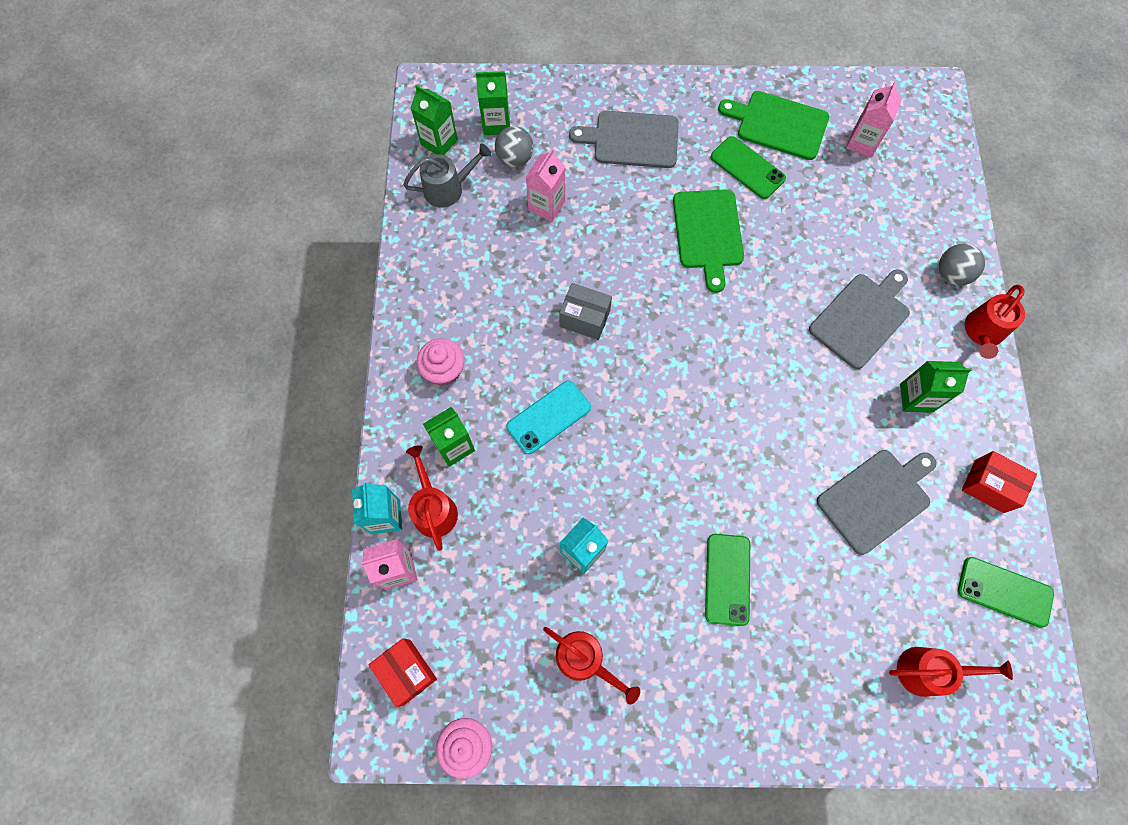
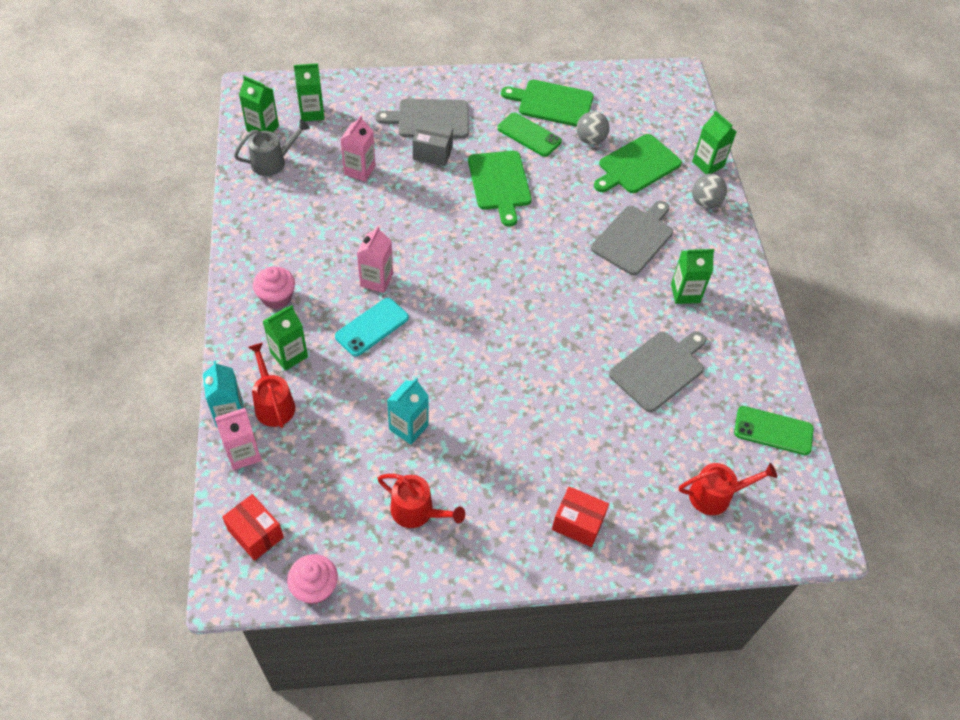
camera: 10 degrees left, 15 degrees down
(515, 159) = (330, 137): grey ball -> grey ball (590, 140)
(584, 318) = (398, 251): grey box -> grey box (432, 153)
(727, 579) = (537, 439): green phone -> none
(862, 142) = (623, 113): pink carton -> pink carton (376, 280)
(873, 218) = (637, 165): none -> green cutting board
(959, 220) = (708, 164): none -> green carton
(982, 332) = (735, 242): red watering can -> none
(989, 486) = (752, 353): red box -> red box (578, 523)

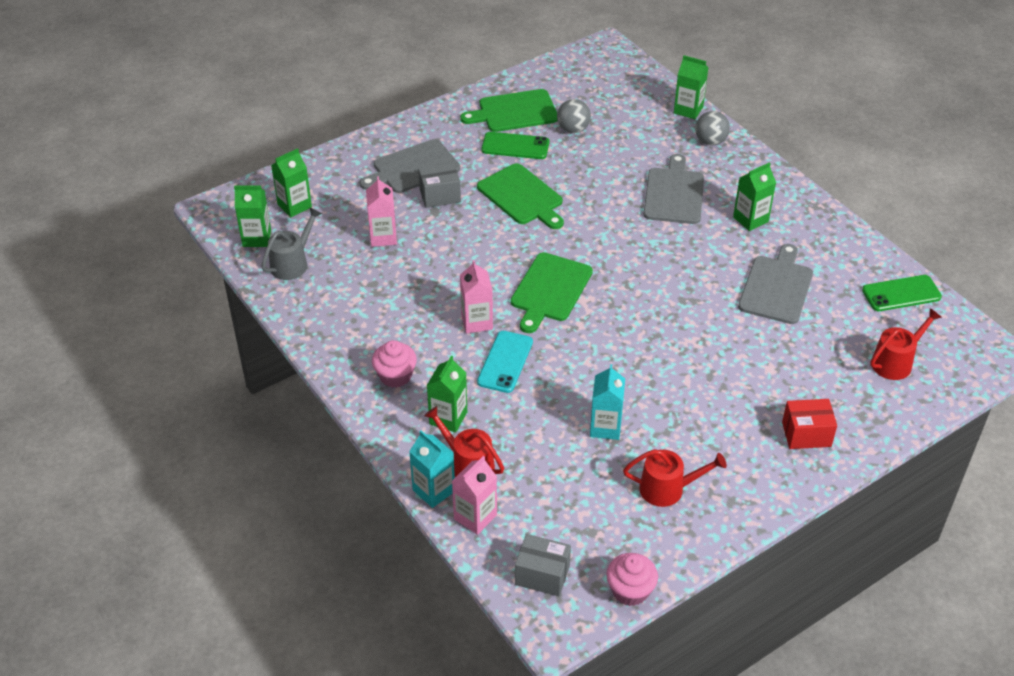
camera: 25 degrees left, 10 degrees down
(256, 534) = (542, 575): red box -> grey box
(637, 165) = (630, 134): green cutting board -> green cutting board (550, 290)

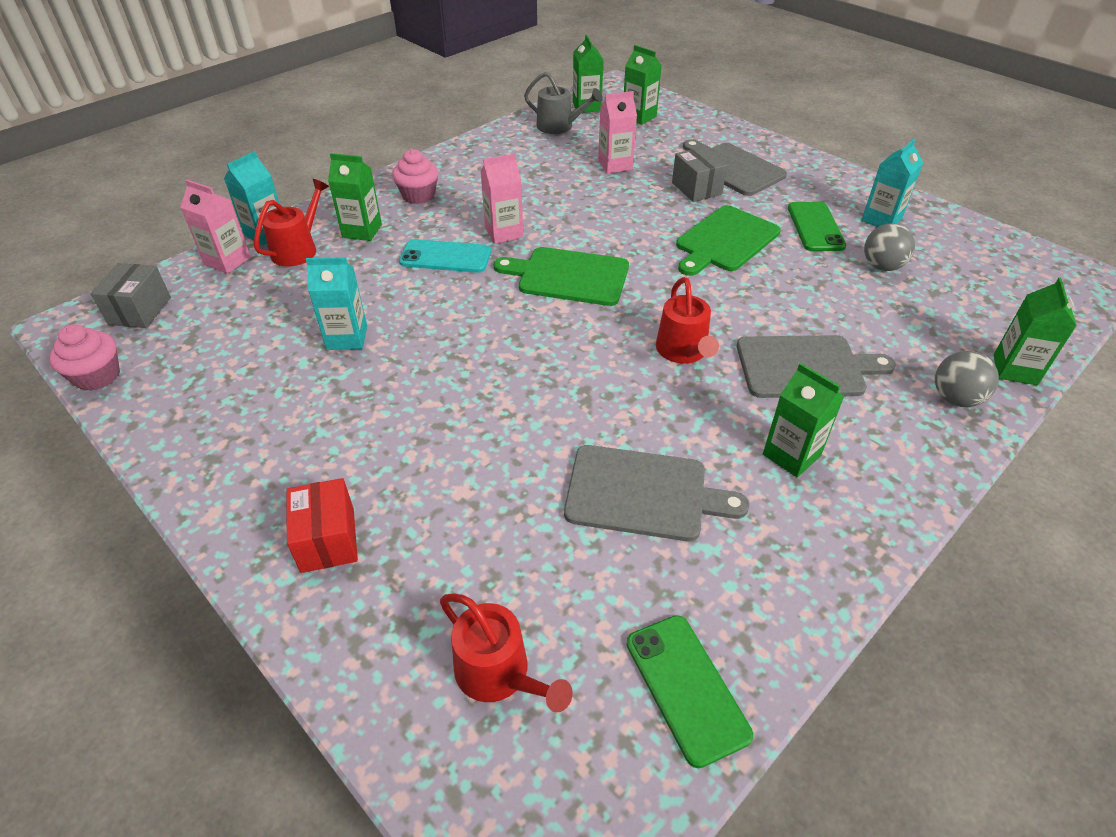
camera: 80 degrees right, 0 degrees up
(514, 112) = (881, 220): green cutting board -> turquoise carton
(667, 489) = (243, 396): red watering can -> red watering can (683, 351)

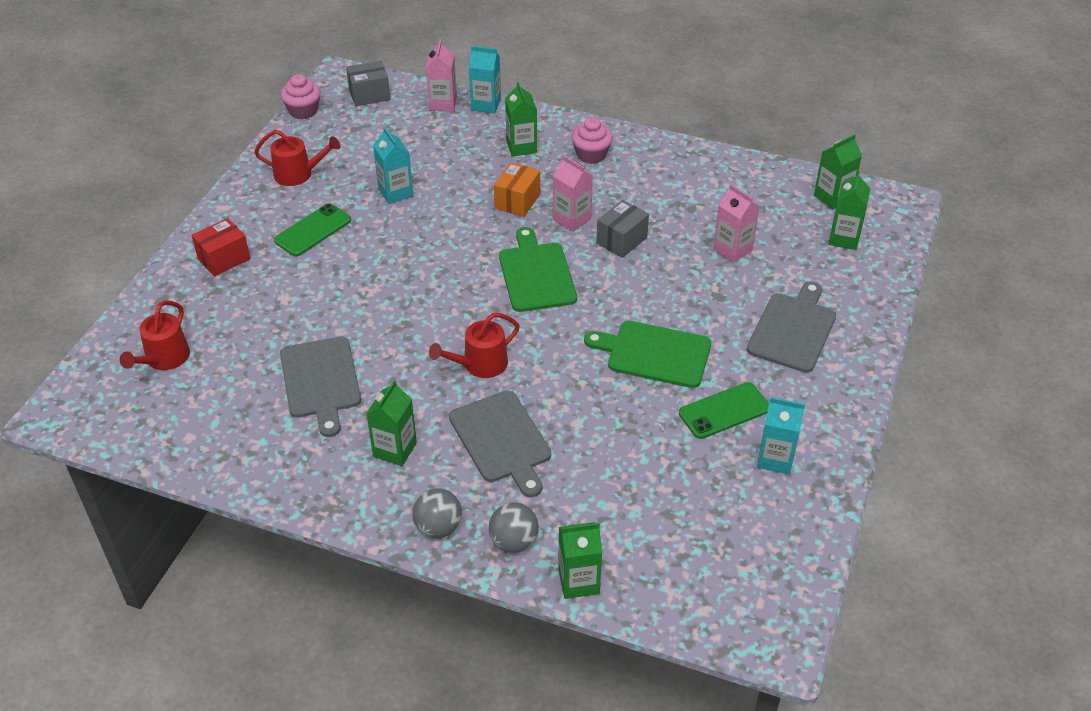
camera: 65 degrees right, 0 degrees up
(298, 249) = (477, 127): red watering can -> red watering can (298, 174)
(445, 257) = (517, 201): turquoise phone -> orange box
(559, 126) = (775, 192): grey watering can -> none
(686, 688) = (182, 438): green phone -> green phone (313, 230)
(696, 188) = (732, 314): grey box -> grey box (621, 240)
(882, 266) = (687, 470): grey ball -> grey ball (438, 527)

